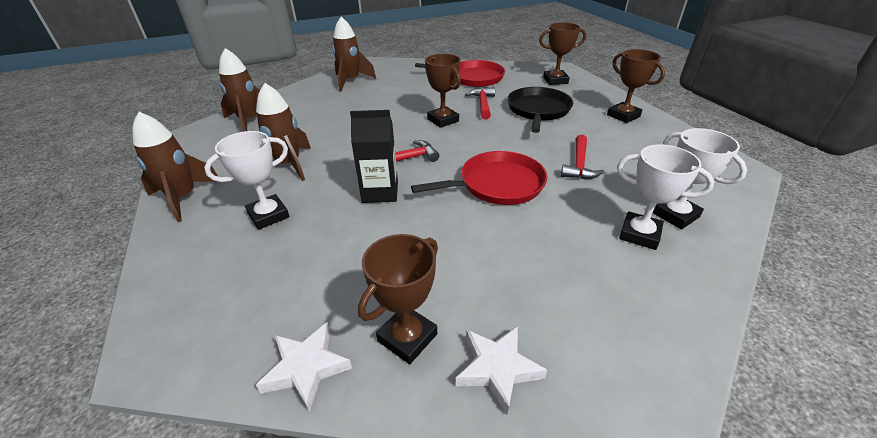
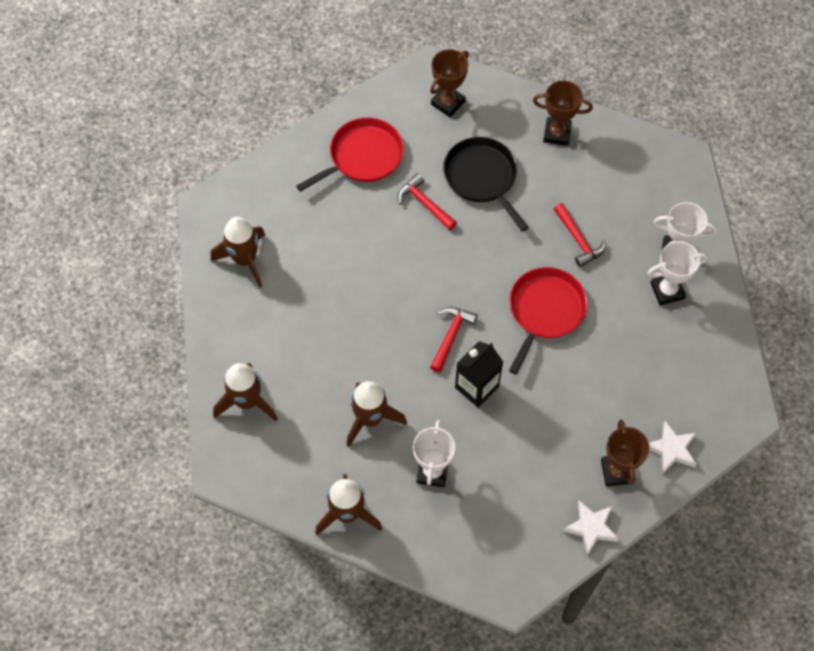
camera: 45 degrees left, 25 degrees up
(443, 120) = (418, 259): brown trophy -> none

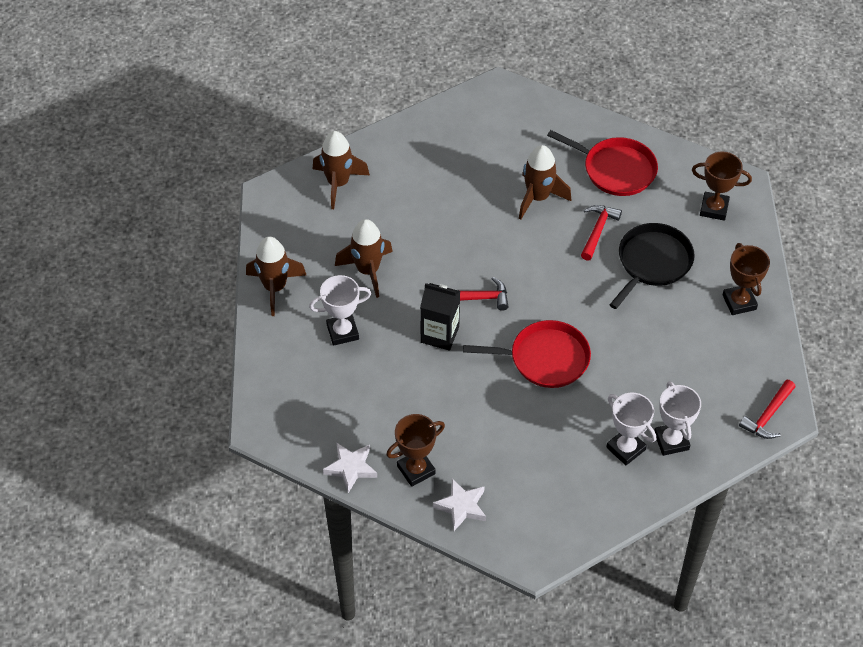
camera: 65 degrees right, 10 degrees down
(245, 260) = (465, 131): brown rocket -> brown rocket (538, 197)
(578, 240) = (635, 359): red hammer -> red hammer (767, 416)

